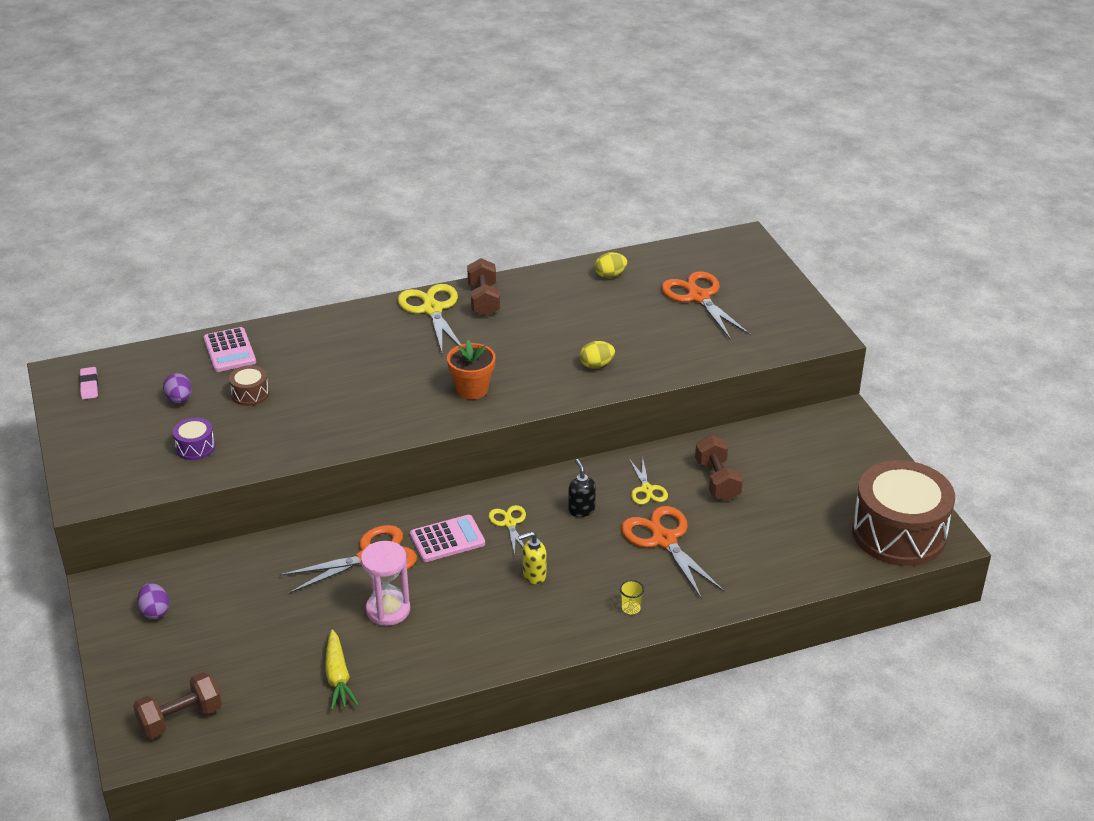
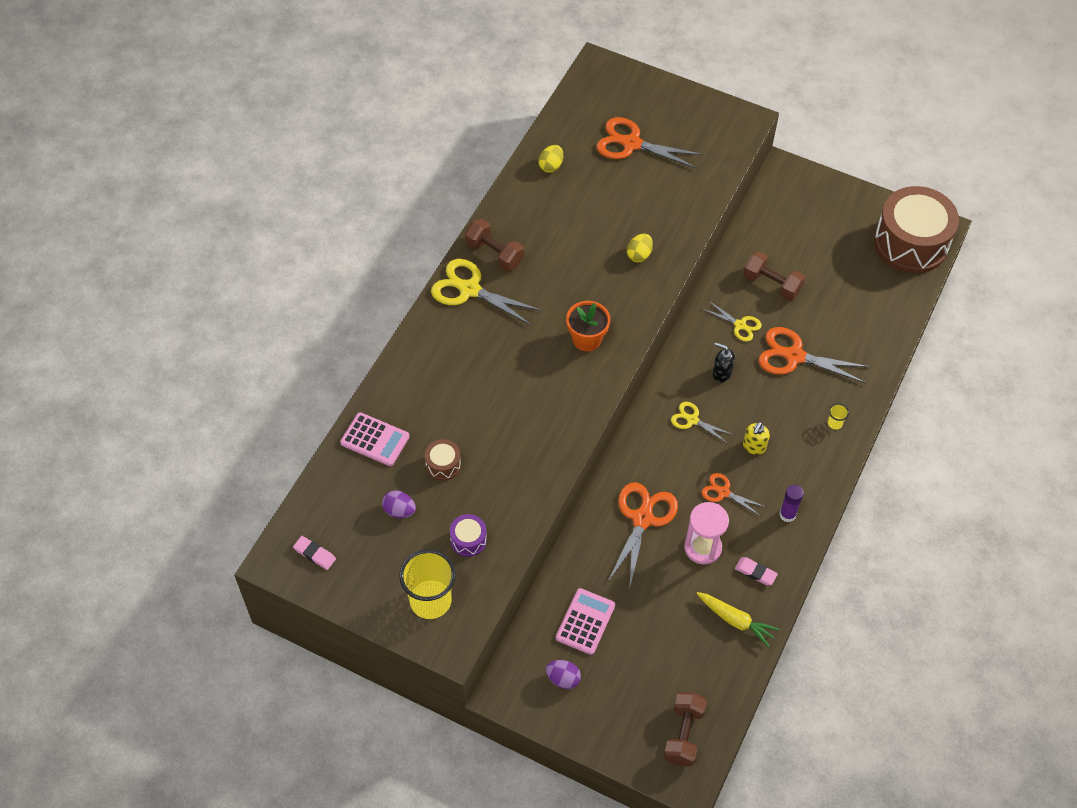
camera: 45 degrees left, 20 degrees up
(114, 463) = (430, 601): none -> yellow cup
(404, 658) = (755, 572): none -> pink eraser
(447, 539) = (671, 464): pink calculator -> pink calculator (585, 622)
(461, 586) = (723, 492): none -> orange scissors
(492, 640) = (787, 515): none -> purple glue stick

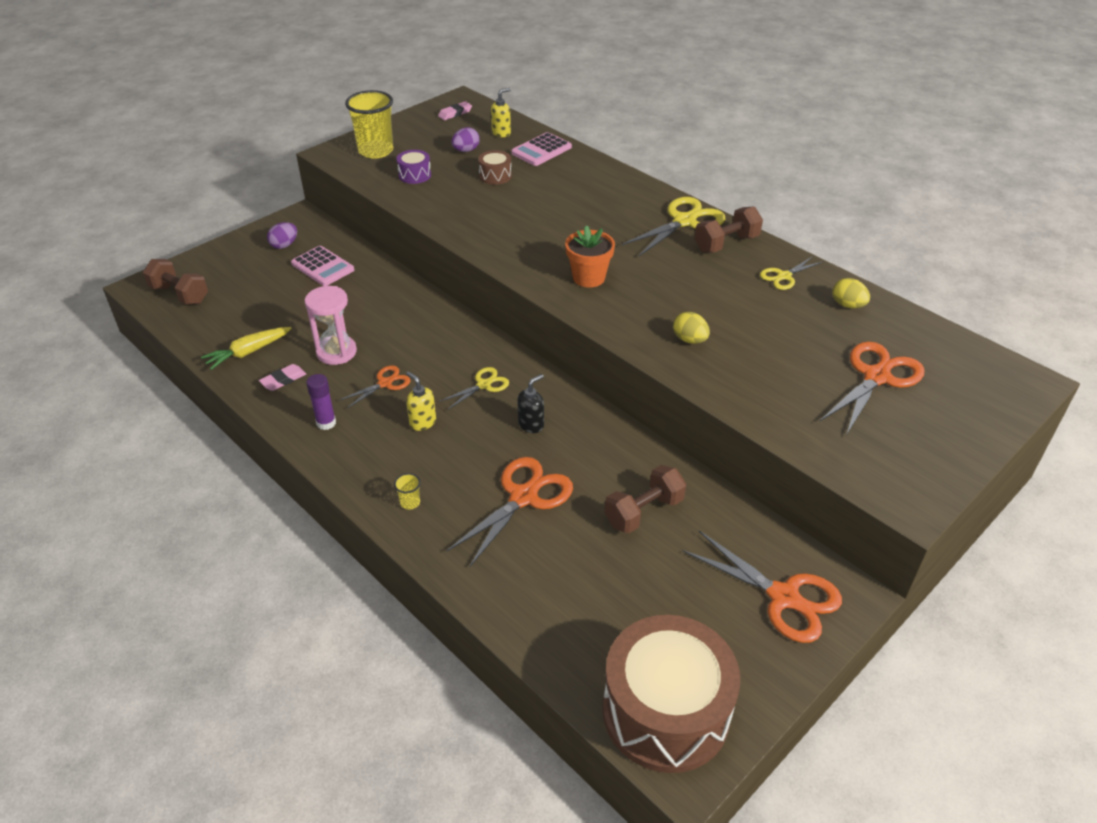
camera: 110 degrees right, 15 degrees down
(348, 490) = (501, 133): none -> yellow soap dispenser
(642, 518) = (395, 322): orange scissors -> orange scissors (784, 597)
(740, 325) = (592, 461): yellow scissors -> yellow scissors (784, 276)

